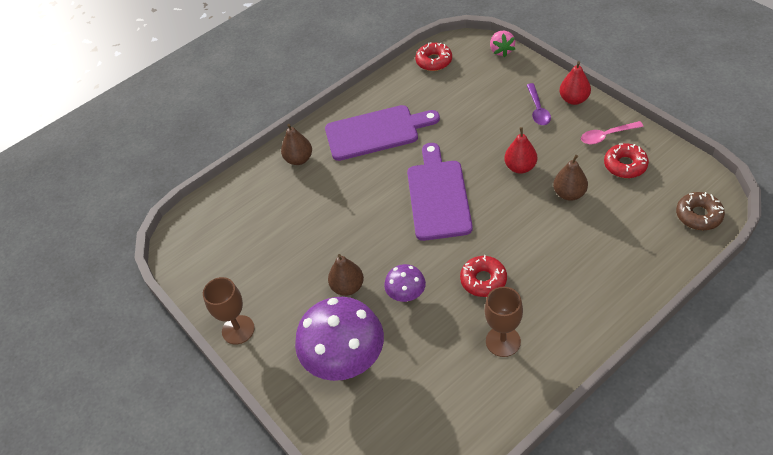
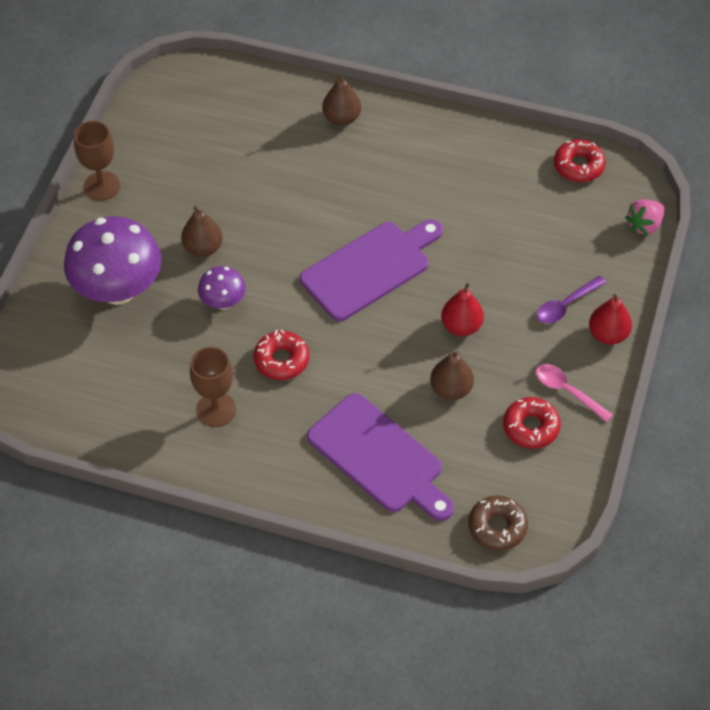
camera: 50 degrees right, 5 degrees up
(376, 132) = (426, 166): purple cutting board -> purple cutting board (379, 457)

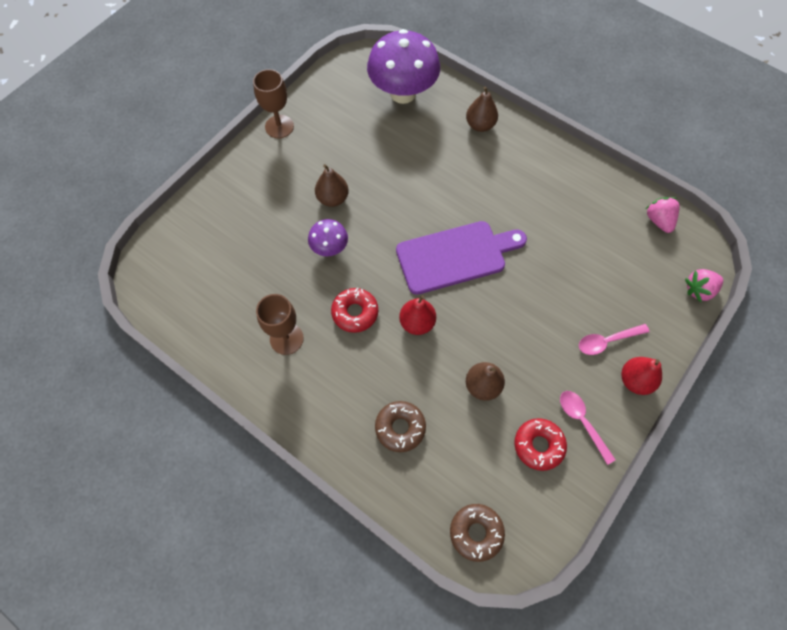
camera: 20 degrees right, 10 degrees up
(118, 290) = (255, 213): purple mushroom -> purple mushroom (403, 93)
(379, 457) = (400, 428): purple cutting board -> brown donut
(461, 326) = (511, 331): red pear -> red pear (417, 323)
(566, 305) = (607, 341): purple spoon -> pink spoon
(578, 166) = (658, 220): red donut -> pink strawberry

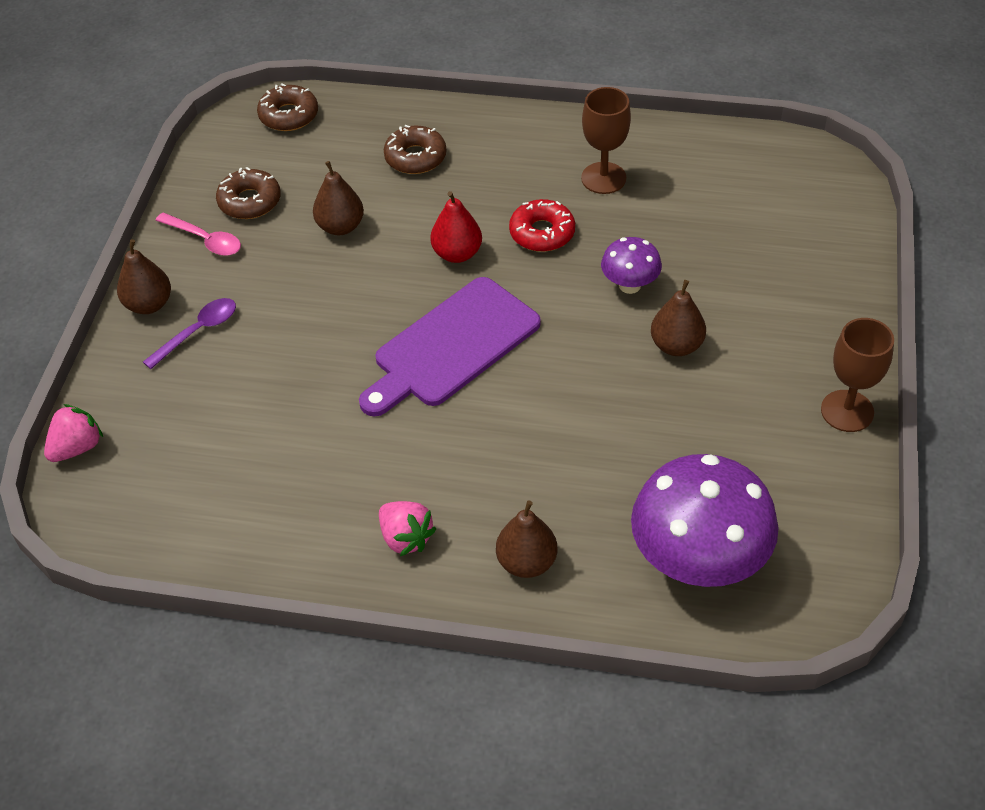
camera: 155 degrees right, 15 degrees down
(538, 445) = (250, 201): red donut -> brown donut
(607, 341) = (198, 332): pink spoon -> purple spoon
(635, 380) = (149, 304): red pear -> brown pear
(658, 220) = (159, 526): pink strawberry -> pink strawberry (406, 538)

